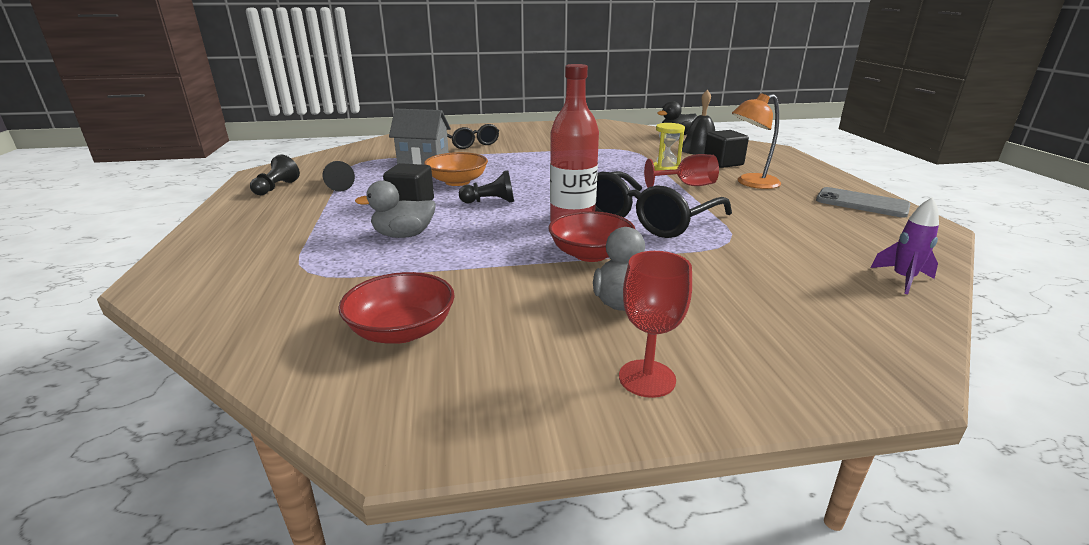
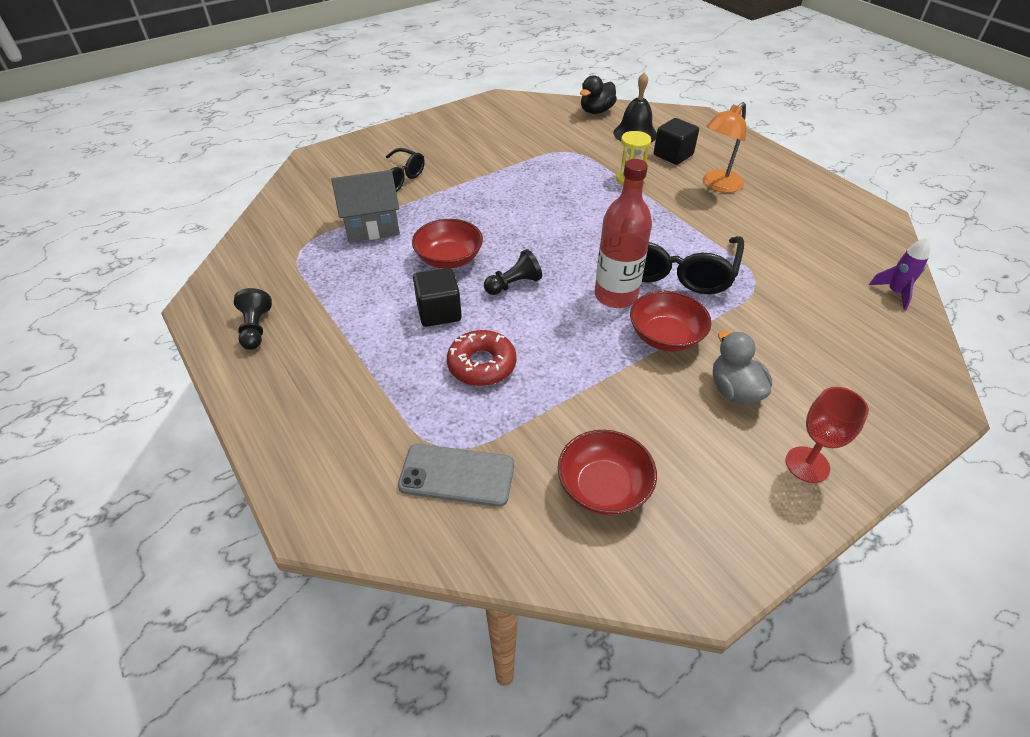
camera: 25 degrees left, 20 degrees up
(338, 185) = (323, 302): black pawn -> none
(404, 235) = (482, 364): grey duck -> red donut
(457, 182) = (449, 258): orange bowl -> red bowl
(687, 185) = (668, 204): red goblet -> none
(861, 203) = (817, 194): grey phone -> grey phone (457, 475)

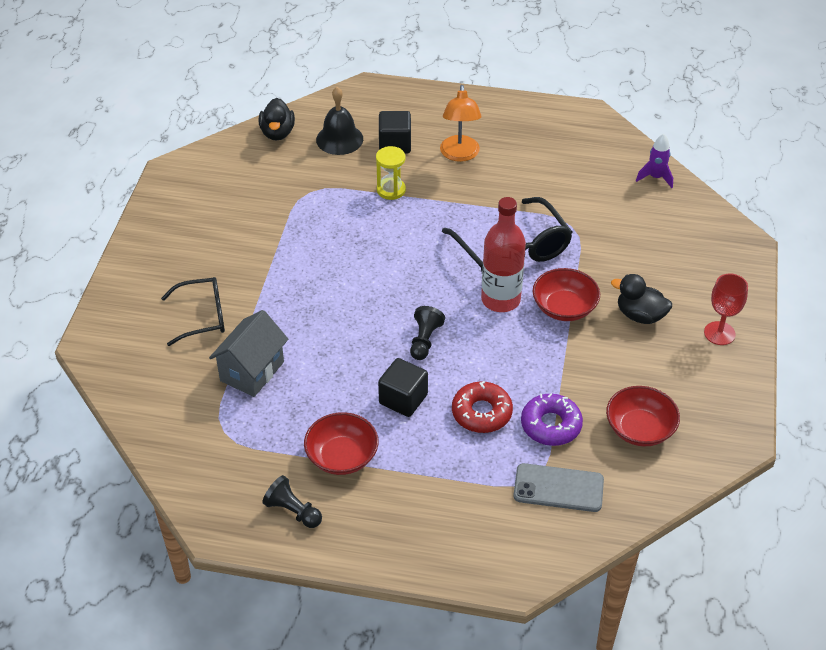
camera: 45 degrees left, 0 degrees up
(449, 258) = (351, 354): red bowl -> red bowl (342, 456)
(457, 475) = (558, 488): grey phone -> grey phone turned 45 degrees clockwise
(524, 418) = (551, 425): none -> purple donut
(734, 390) = (640, 315): grey duck -> black duck

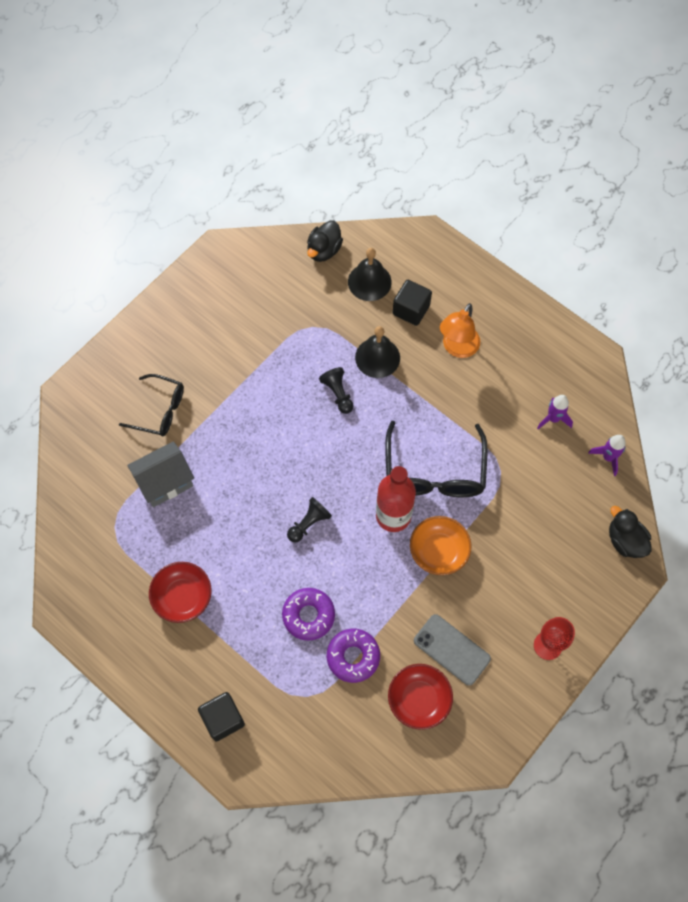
camera: 30 degrees right, 20 degrees up
(293, 511) = (120, 625): black pawn -> black pawn (338, 393)
(391, 190) = (377, 357): yellow hourglass -> black bell
(403, 399) = (258, 570): black cube -> black cube (223, 719)
(481, 413) = (308, 615): red donut -> purple donut
(558, 488) = (321, 716): grey phone -> grey phone (451, 650)
(564, 307) = (438, 551): red bowl -> orange bowl
(586, 170) = (553, 419): none -> purple rocket
(640, 315) = (494, 592): black duck -> black duck (625, 541)

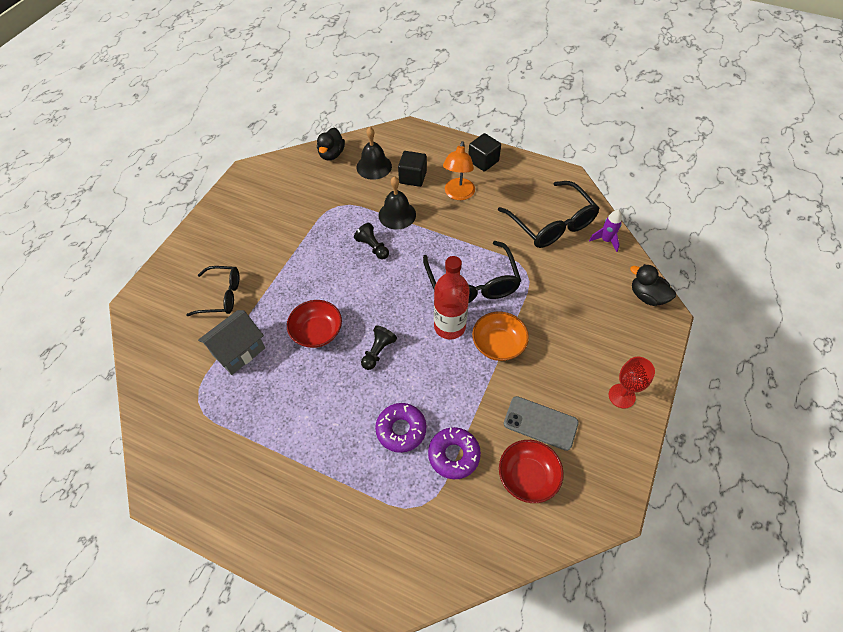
camera: 15 degrees left, 10 degrees down
(183, 597) = (277, 446): red bowl -> red bowl (317, 332)
(223, 719) = (345, 552): black cube -> black cube (483, 161)
(553, 419) = (552, 224): purple rocket -> black glasses

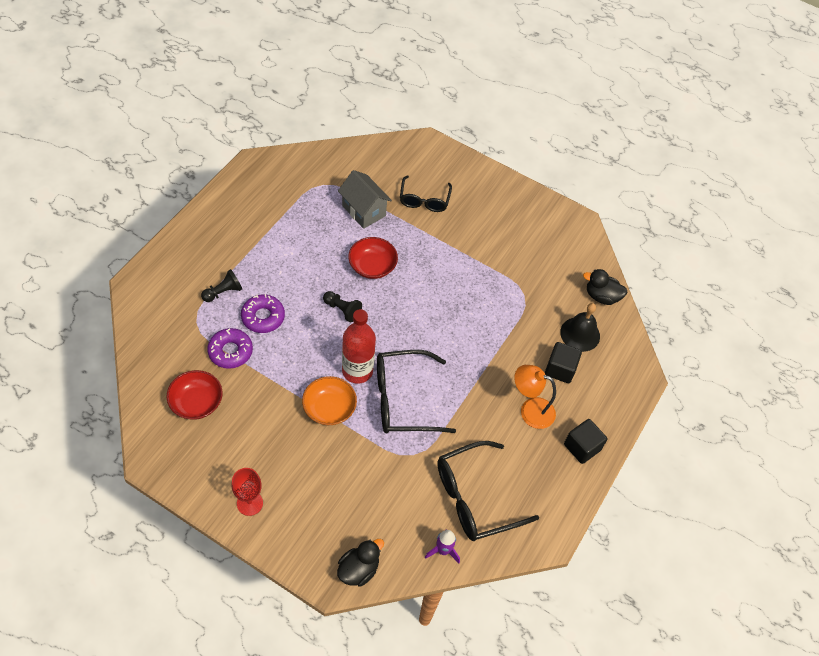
camera: 90 degrees right, 0 degrees up
(373, 247) = (464, 319): black pawn -> black pawn (223, 292)
(397, 215) = (505, 346): black bell -> none
(540, 423) = (241, 424): grey phone -> none

